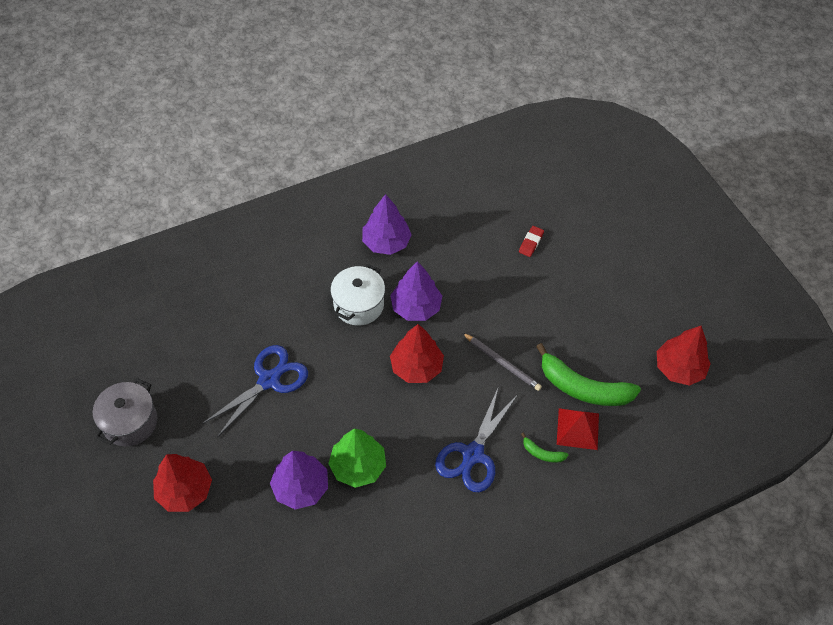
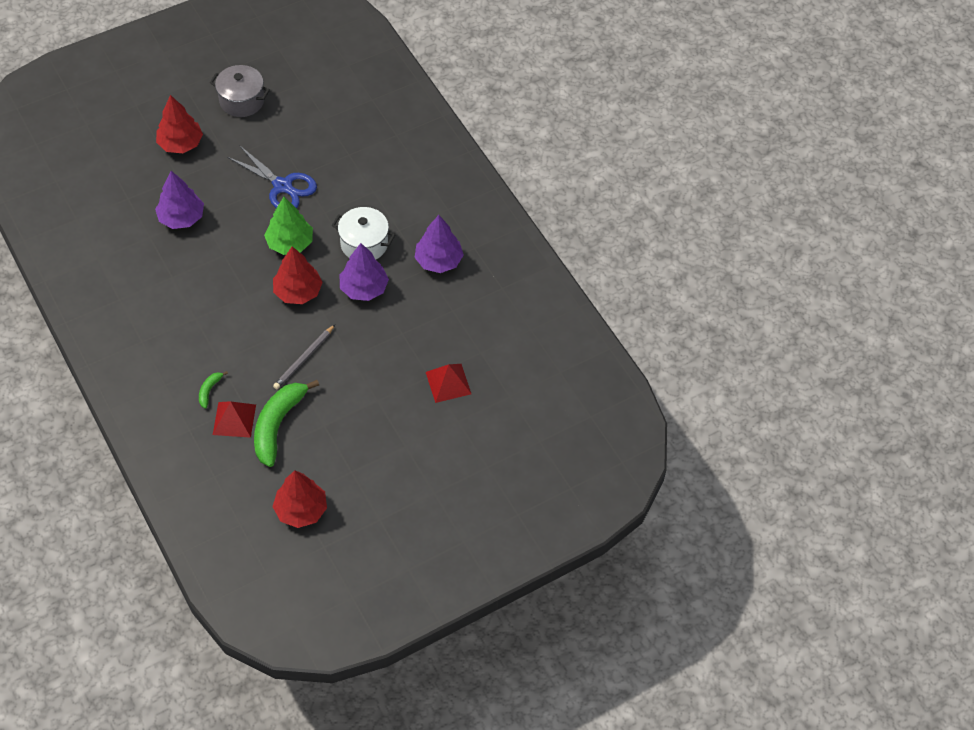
camera: 85 degrees right, 0 degrees up
(358, 466) = (199, 255): green tree -> green tree (290, 243)
(473, 454) = (209, 337): blue scissors -> none
(531, 243) = (448, 383): red eraser -> red pyramid

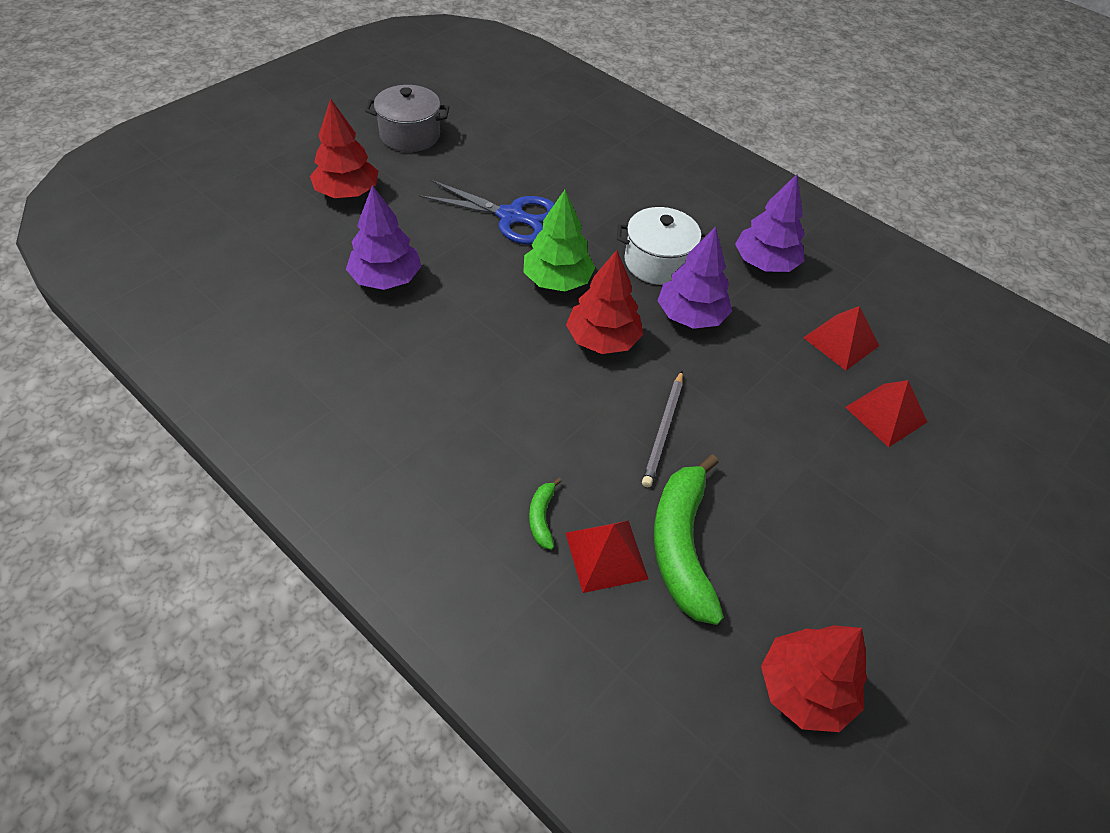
camera: 20 degrees left, 5 degrees down
(453, 329) = (841, 341): none -> red pyramid

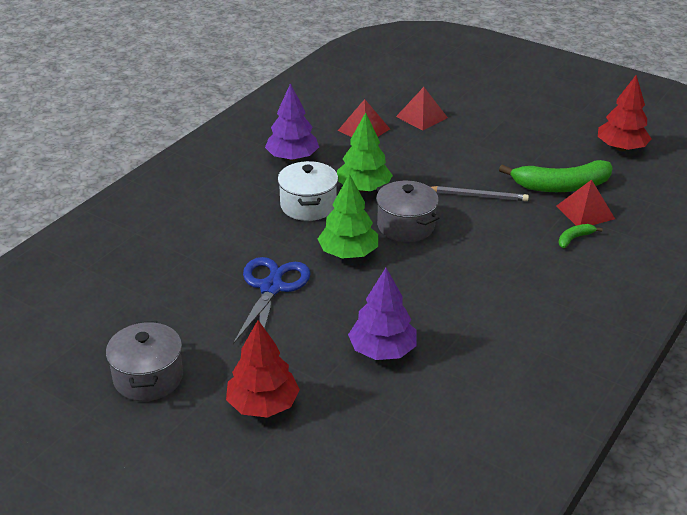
camera: 95 degrees left, 15 degrees down
(542, 517) = (574, 238): green banana -> green banana turned 150 degrees clockwise
(602, 340) = (405, 226): red tree -> grey pot
(690, 316) = (363, 188): purple tree -> green tree

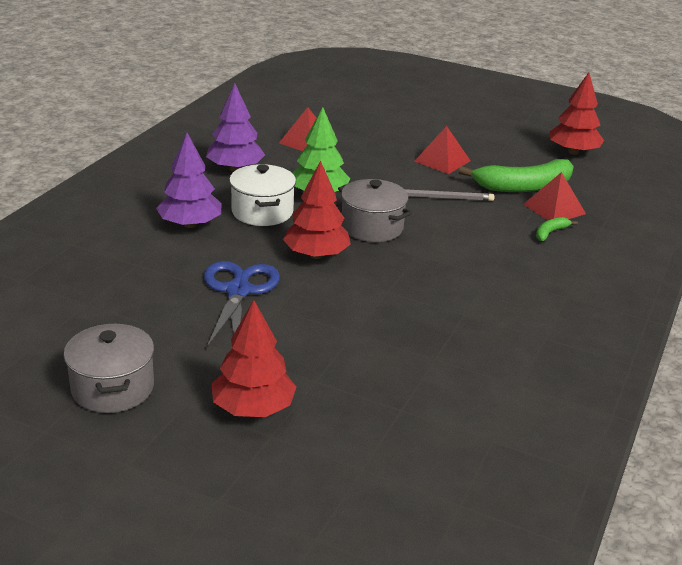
camera: 10 degrees left, 5 degrees down
(348, 253) = (316, 255): green tree -> red tree
(382, 350) = (376, 346): purple tree -> purple tree (190, 224)
(421, 117) = (364, 129): red pyramid -> red pyramid (442, 161)

